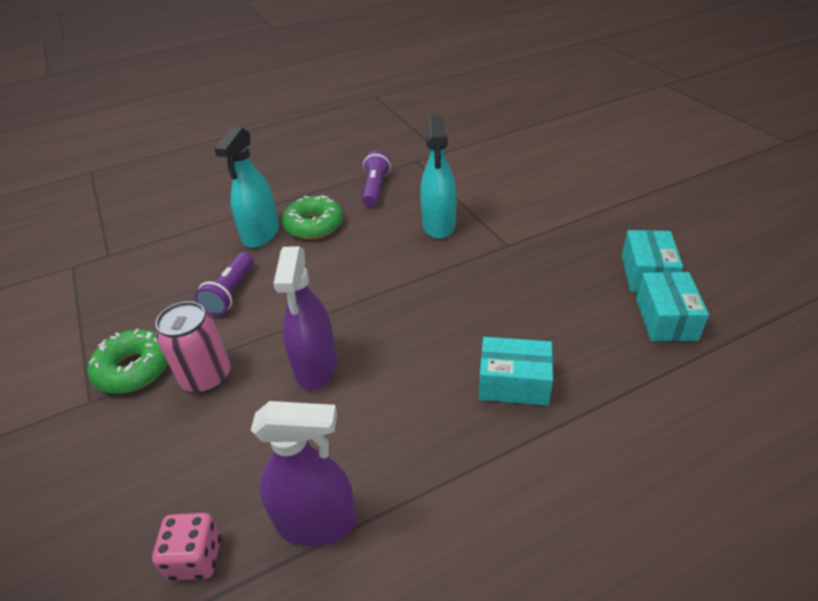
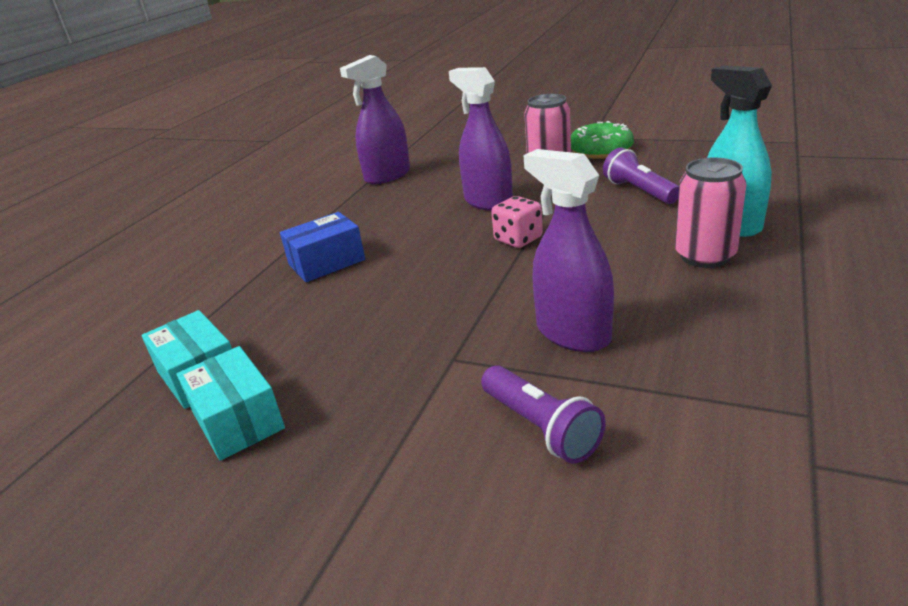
camera: 140 degrees right, 10 degrees down
(195, 558) = (429, 149): pink dice -> pink dice (518, 239)
(314, 225) = (705, 256): green donut -> pink can
(375, 188) = (748, 329): purple flashlight -> purple flashlight (541, 427)
(439, 225) = (572, 333): turquoise spray bottle -> purple spray bottle
(514, 383) = (327, 262): turquoise box -> blue box

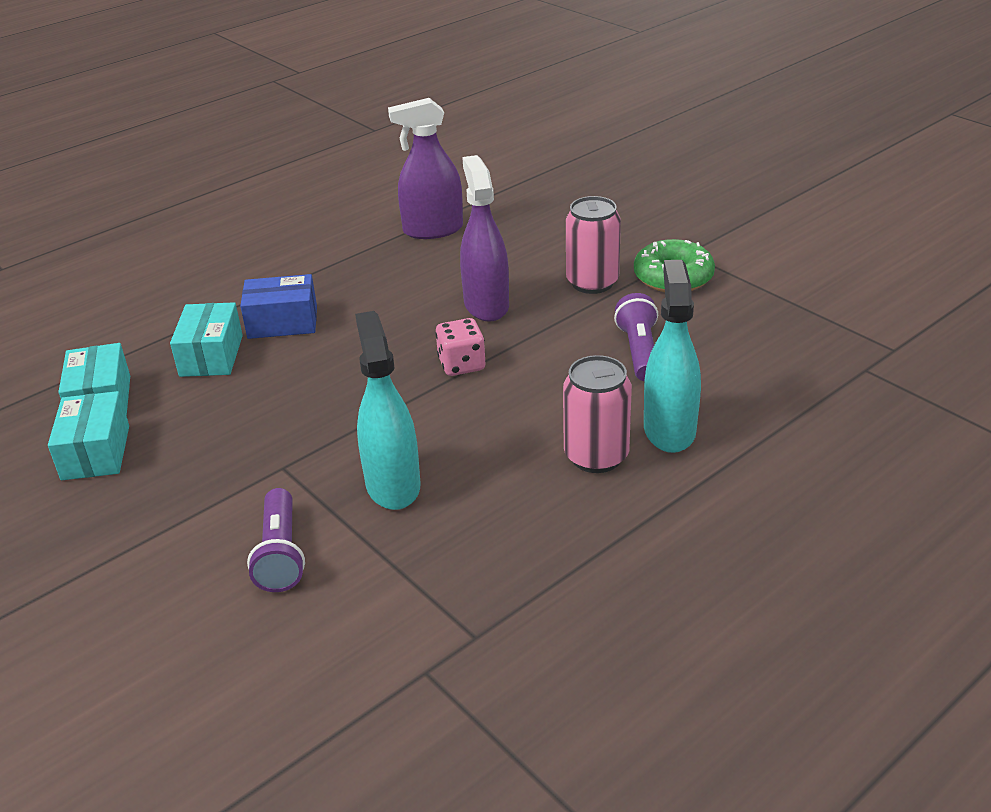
camera: 25 degrees right, 5 degrees up
(283, 304) = (211, 356): none -> turquoise box
(572, 333) = (393, 485): purple spray bottle -> turquoise spray bottle

